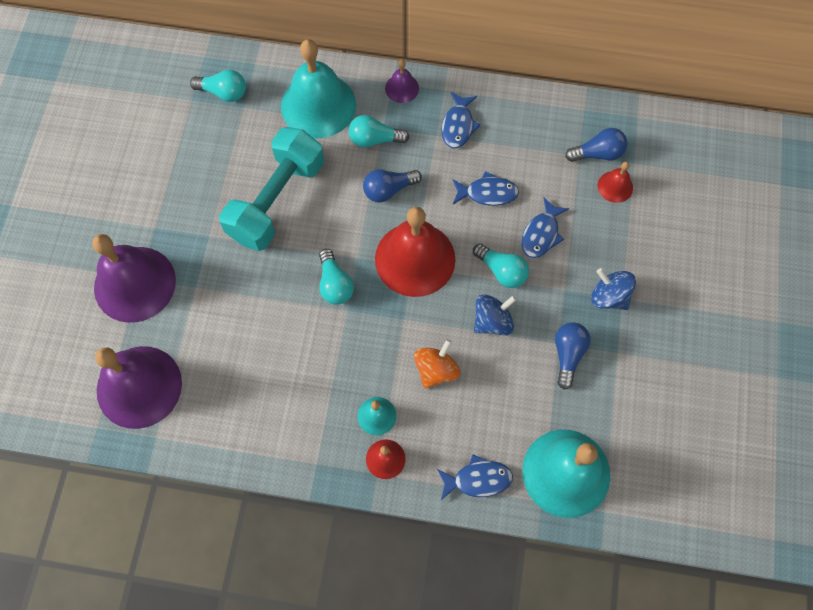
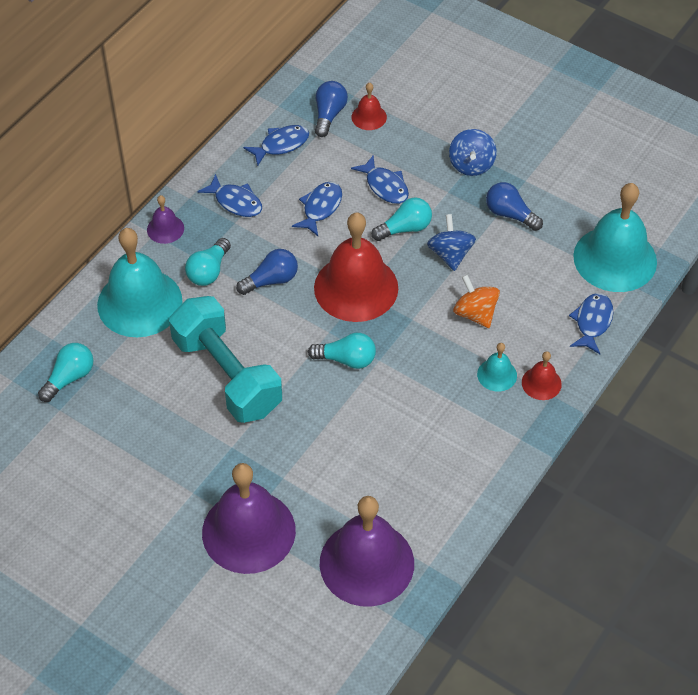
camera: 65 degrees left, 15 degrees down
(389, 190) = (271, 280): blue light bulb -> blue light bulb turned 120 degrees counterclockwise
(540, 131) = (281, 145): none -> blue fish
(609, 296) = (471, 165): blue spinning top -> blue spinning top turned 60 degrees counterclockwise

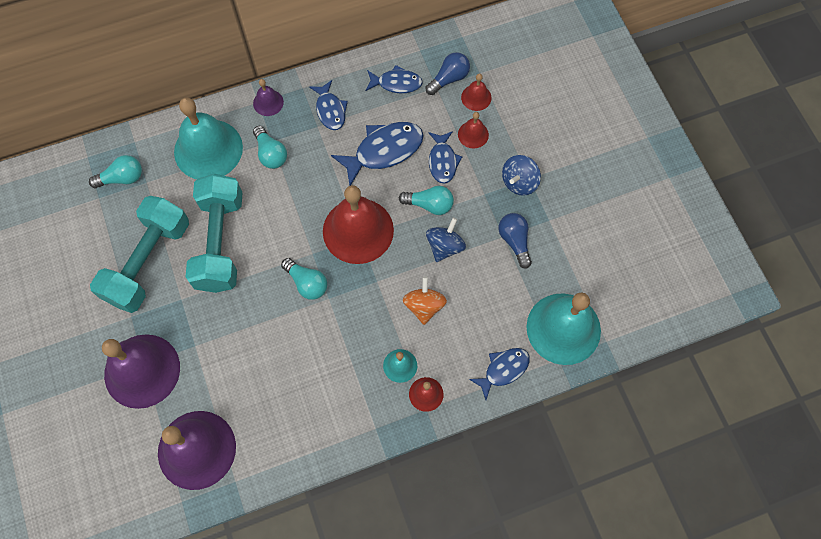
camera: 35 degrees right, 15 degrees up
(167, 435) = (148, 262): none -> turquoise dumbbell
(209, 271) = (270, 154): turquoise light bulb -> turquoise light bulb turned 90 degrees counterclockwise
(271, 280) = (305, 187): blue light bulb -> none
(320, 208) = (384, 151): blue fish -> blue fish, size x1.59
(393, 149) = (473, 134): none -> red bell

